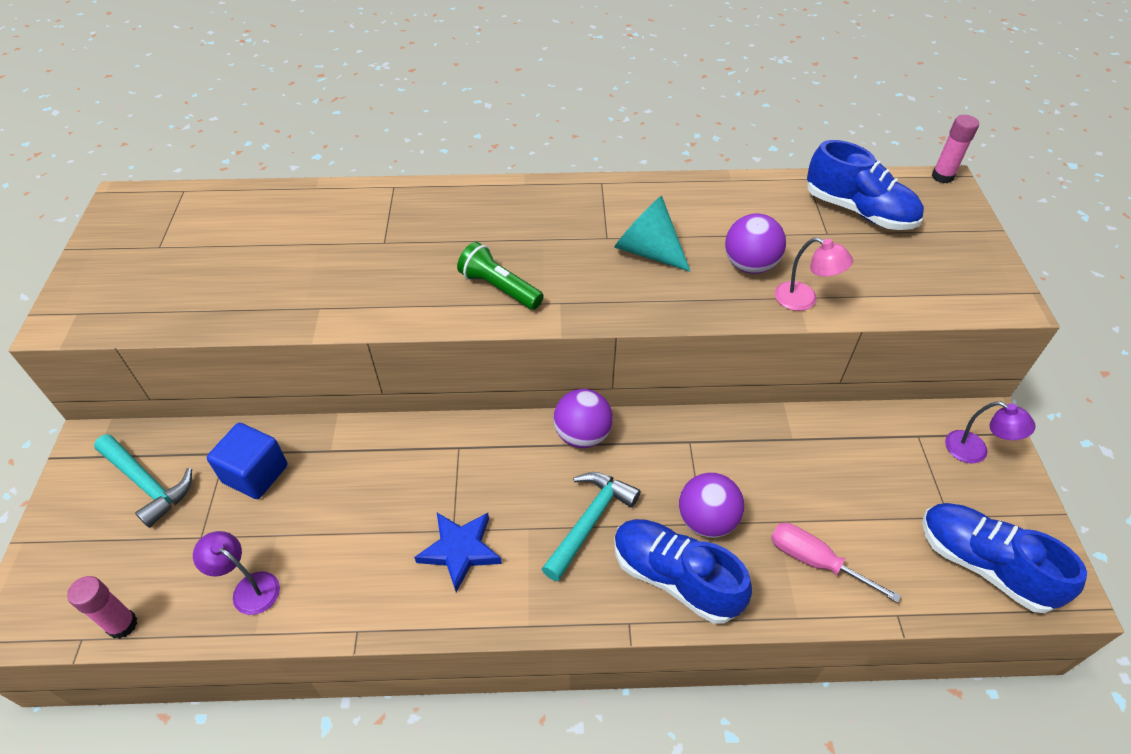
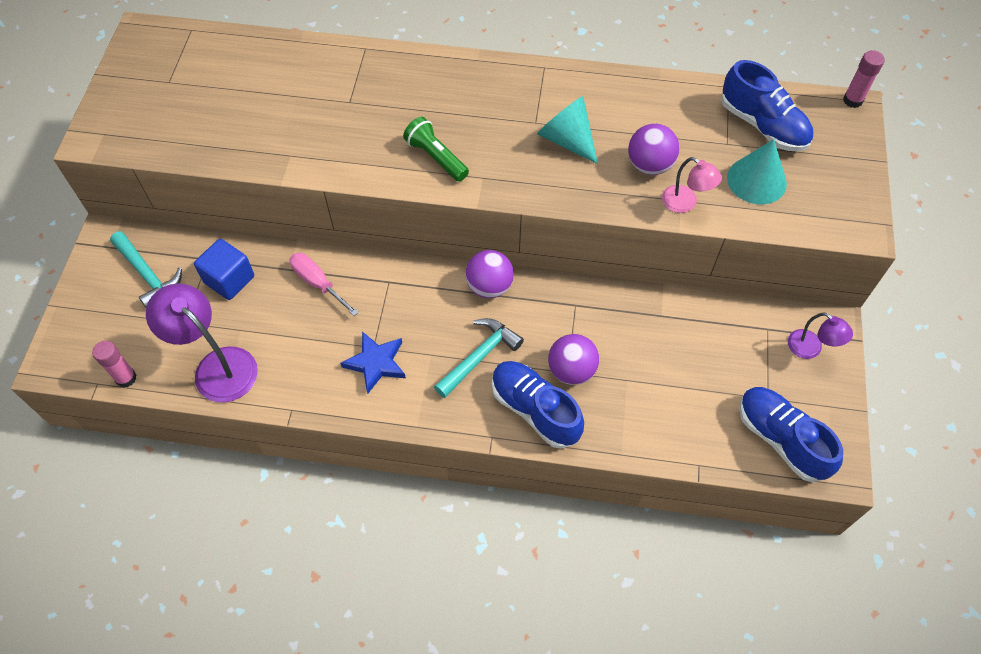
camera: 10 degrees right, 10 degrees up
(249, 588) = (217, 366): purple lamp -> purple lamp, size x1.81
(815, 561) = (648, 415): pink screwdriver -> pink screwdriver (318, 283)
(874, 266) = (756, 180): none -> turquoise cone

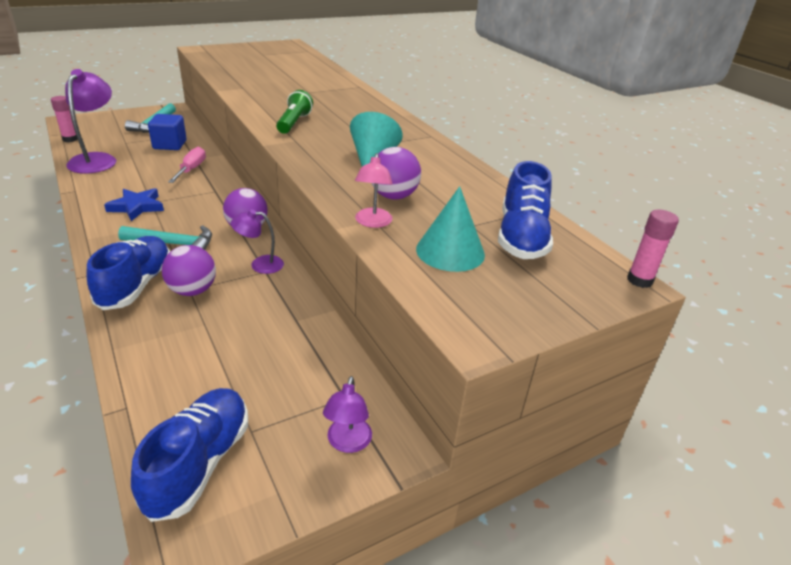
camera: 50 degrees right, 25 degrees down
(562, 304) = (260, 264): none -> purple lamp

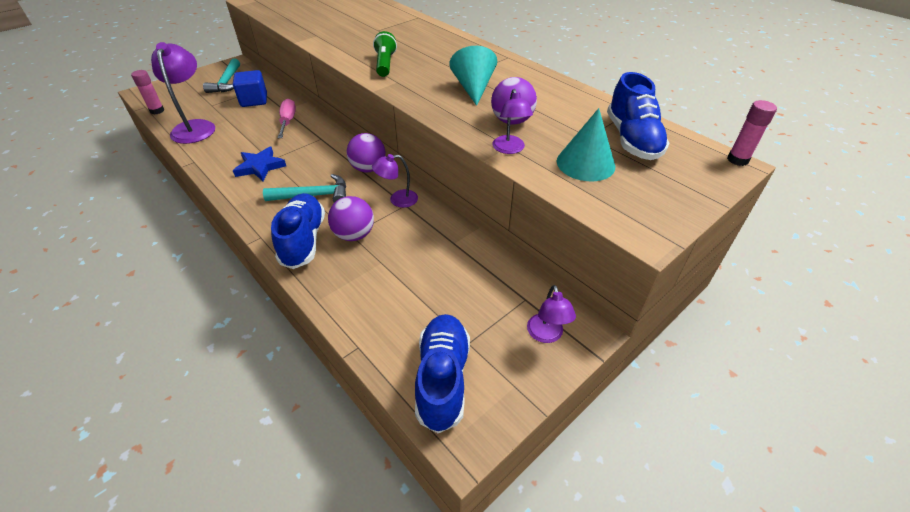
camera: 10 degrees left, 10 degrees up
(372, 222) = (510, 149): pink lamp -> purple lamp

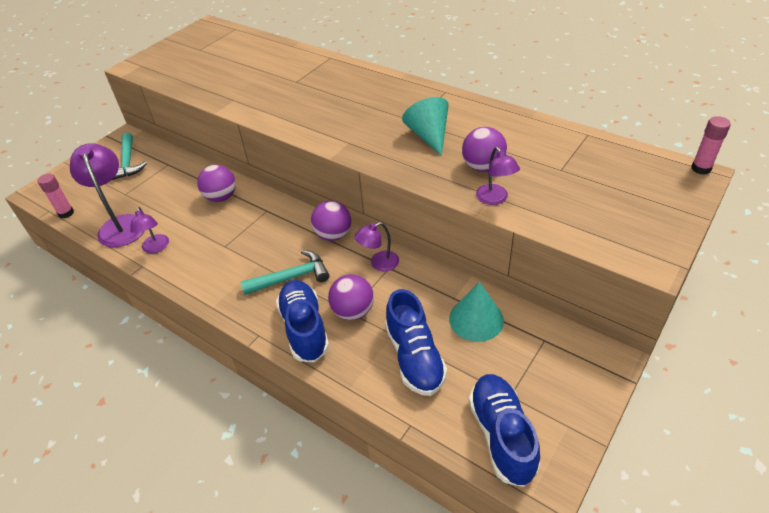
camera: 10 degrees left, 0 degrees up
(254, 100) = (170, 179): blue cube -> none
(260, 167) = (218, 257): blue star -> none
(288, 121) = (221, 197): pink screwdriver -> purple ball
(385, 64) = (325, 123): green flashlight -> none
(546, 335) = (577, 371): purple lamp -> purple lamp (156, 248)
(585, 163) = (570, 200): turquoise cone -> turquoise cone (476, 319)
(632, 139) = (601, 165): blue shoe -> blue shoe (414, 357)

